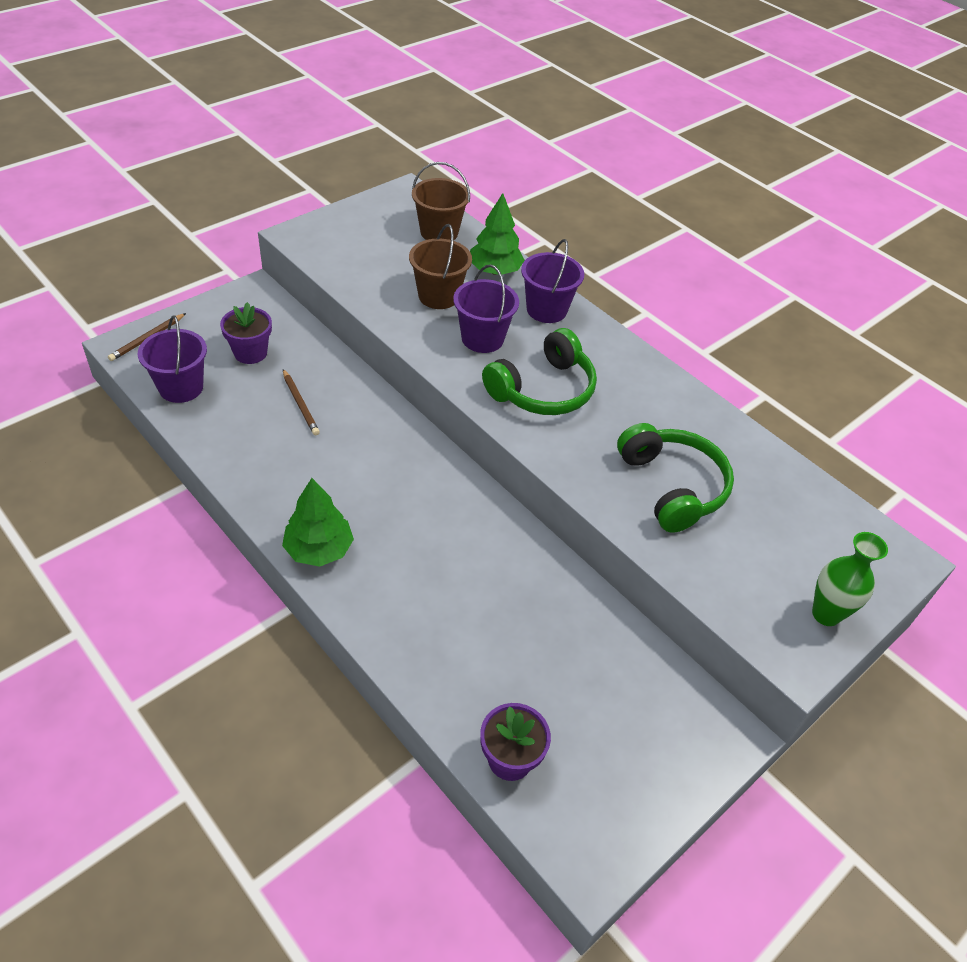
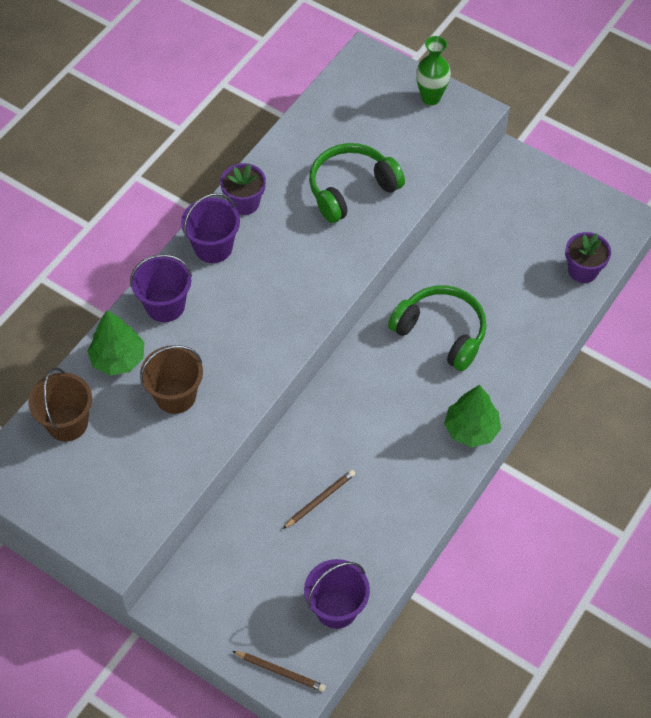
camera: 100 degrees left, 10 degrees up
(250, 353) = (267, 568): purple flower pot -> purple flower pot (244, 203)
(482, 338) = (225, 346): purple bucket -> purple bucket (213, 247)
(543, 389) = (276, 288): green headphones -> green headphones (441, 333)

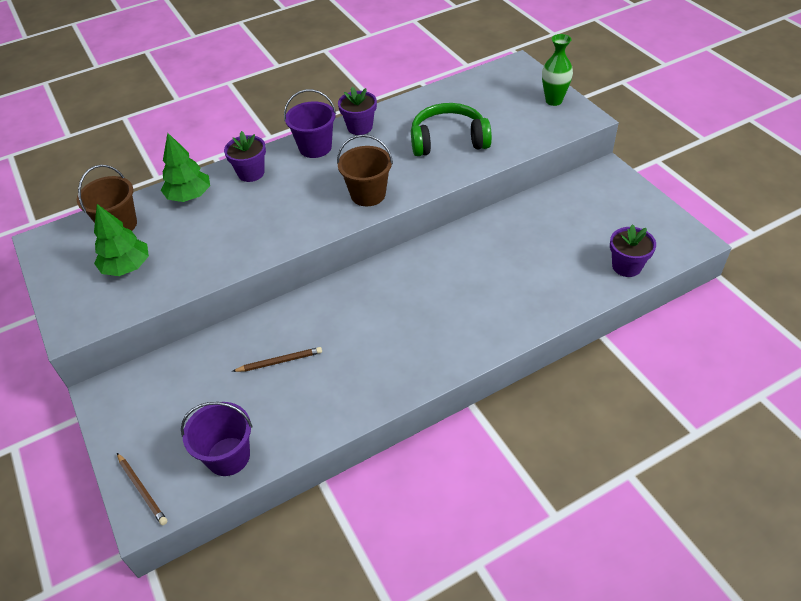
camera: 30 degrees right, 10 degrees down
(165, 305) = (251, 173): purple bucket -> purple flower pot
(175, 396) = (209, 233): brown bucket -> brown bucket (368, 194)
(441, 333) = (469, 272): green headphones -> none
(471, 429) = (447, 355): green tree -> green tree (127, 267)

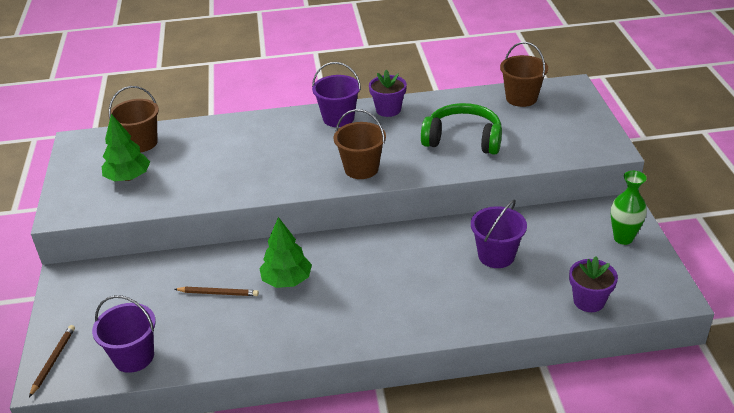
camera: 20 degrees right, 10 degrees down
(142, 490) = (53, 361): brown pencil -> brown pencil turned 150 degrees counterclockwise
(189, 196) = (209, 134): green tree -> green tree (287, 280)
(251, 173) = (271, 127): purple flower pot -> none
(478, 86) = (521, 98): none -> brown bucket
(524, 246) = (496, 256): none -> purple bucket
(553, 101) = (588, 126): green vase -> green vase (623, 238)

